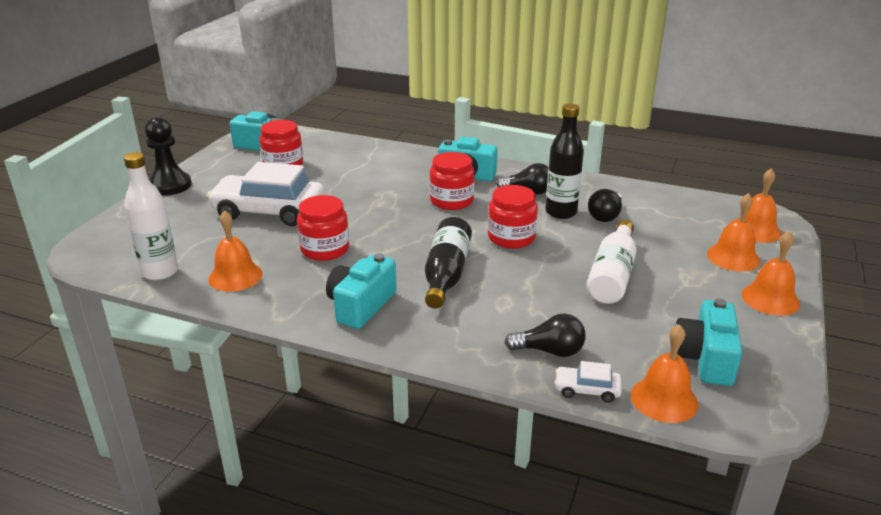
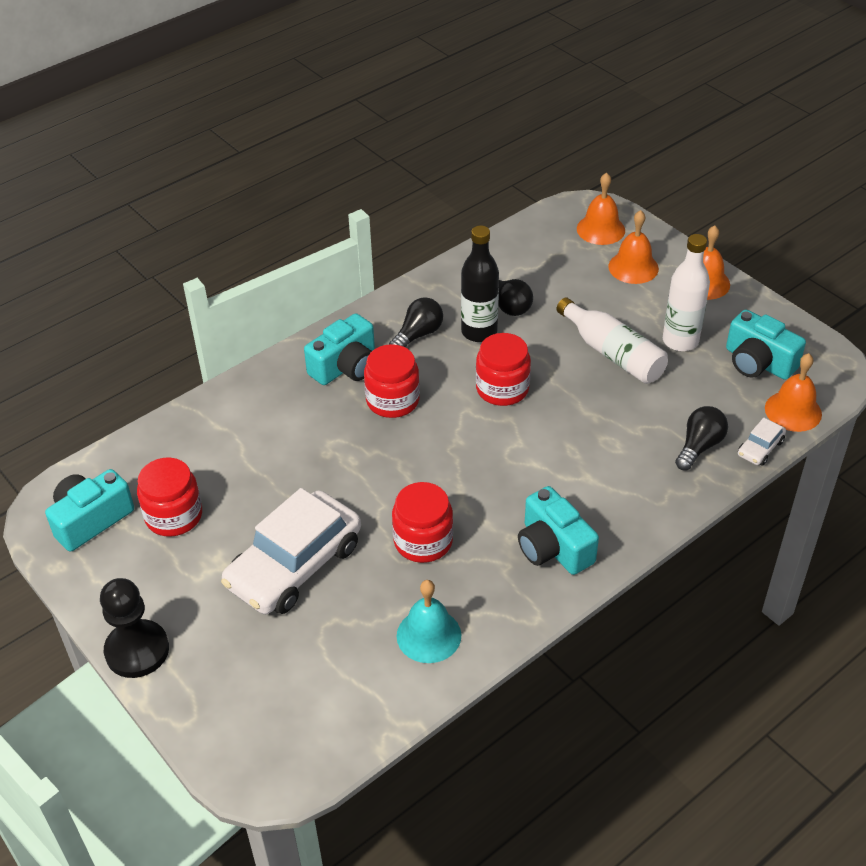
camera: 60 degrees left, 15 degrees up
(160, 272) = (372, 704): white bottle -> white bottle (680, 341)
(235, 276) = (428, 635): orange bell -> turquoise bell
(446, 274) = (537, 463): black bottle -> none

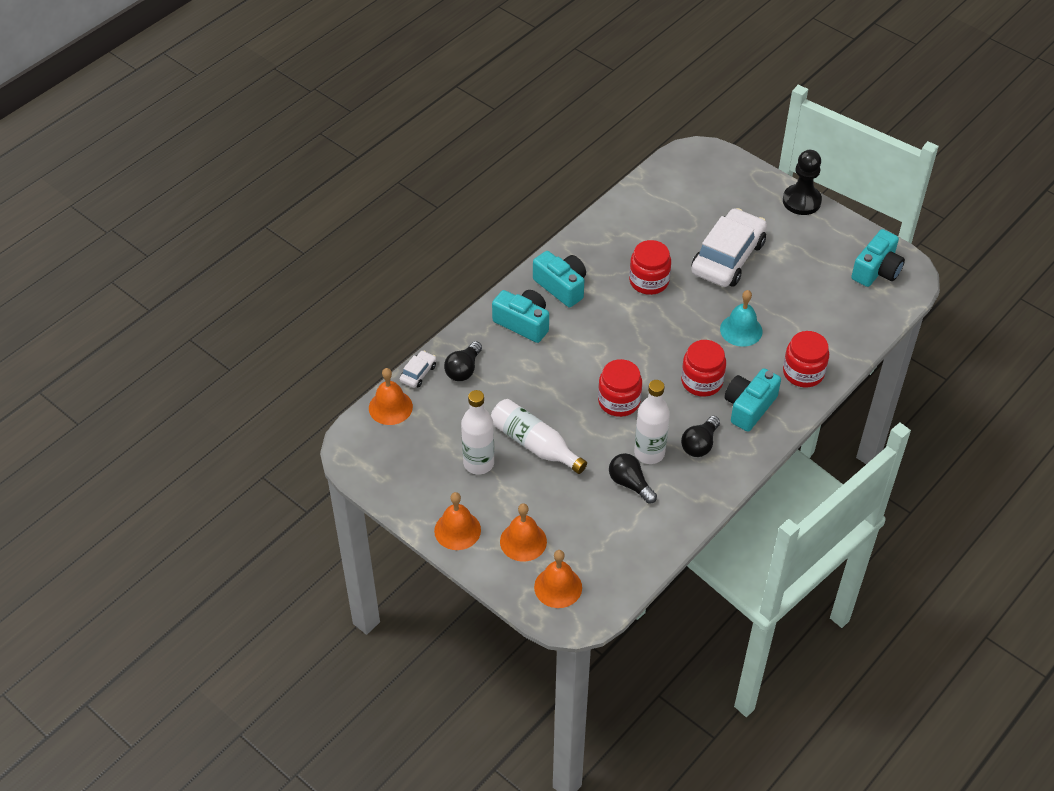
camera: 170 degrees right, 5 degrees up
(174, 516) = (822, 279): red jar -> red jar (803, 372)
(428, 635) = (630, 227): turquoise bell -> turquoise bell (741, 330)
(479, 332) = (649, 453): black bottle -> white bottle
(758, 362) = (414, 449): turquoise camera -> turquoise camera (523, 323)

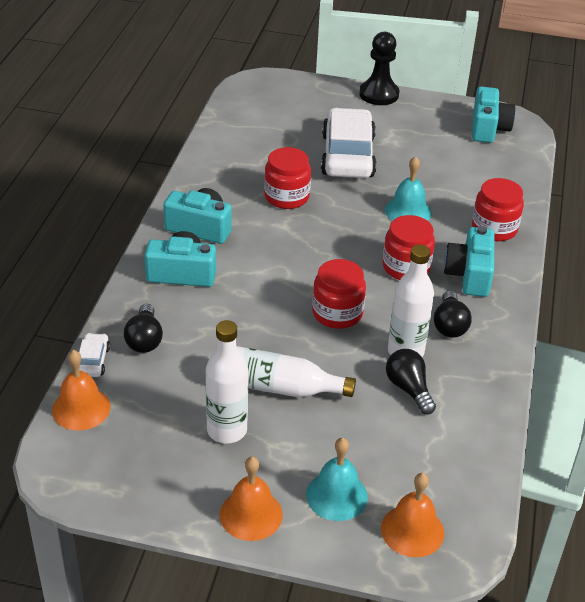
camera: 30 degrees left, 10 degrees down
(523, 541) = (336, 495): orange bell -> turquoise bell
(630, 484) = (408, 389): black light bulb -> black light bulb turned 45 degrees clockwise

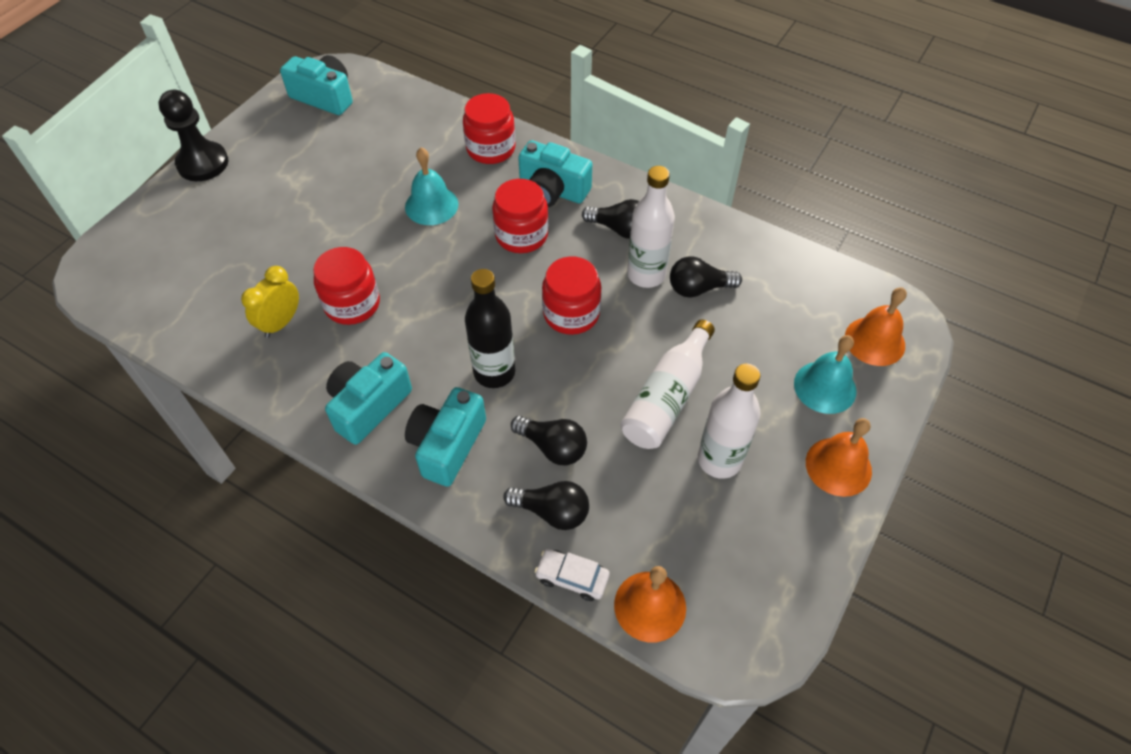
camera: 70 degrees left, 15 degrees up
(201, 328) = (553, 447): none -> black light bulb
(253, 169) = (281, 323): none -> yellow clock
(257, 282) = (494, 372): none -> black bottle
(347, 156) = (305, 226): white car -> none

